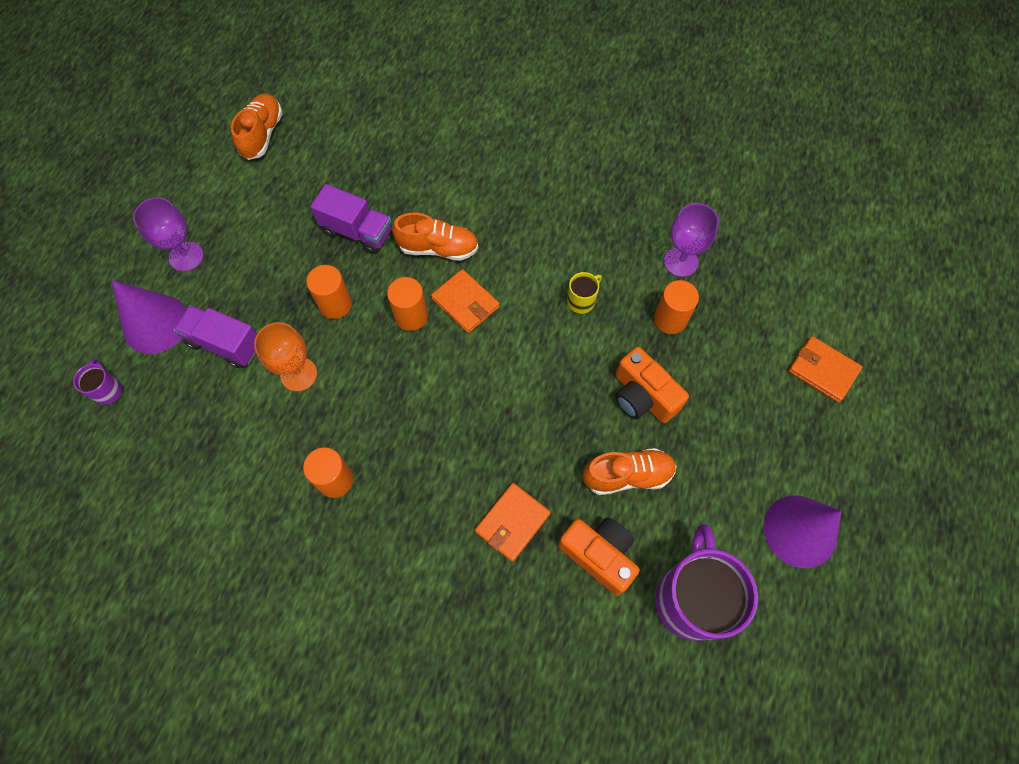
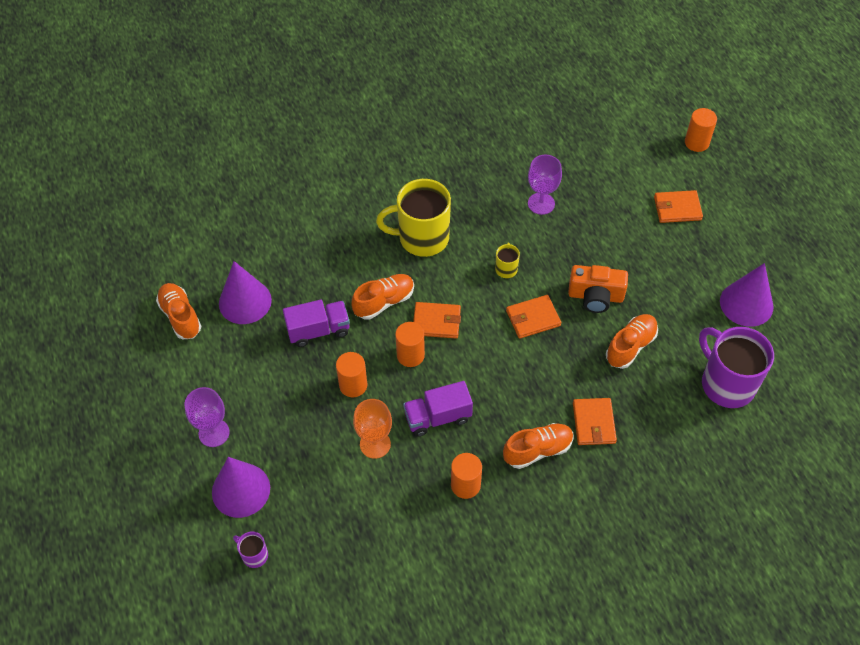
camera: 40 degrees left, 10 degrees down
(225, 344) = (304, 464): purple truck -> purple truck (437, 417)
(324, 159) = (245, 301): none -> purple cone
(432, 503) = (537, 450): none -> orange shoe
(532, 213) = (422, 238): none -> yellow mug
(558, 369) = (533, 318): none -> orange wallet
(599, 555) = (658, 401): orange camera -> none
(670, 319) = (568, 241): orange cylinder -> orange cylinder (696, 142)

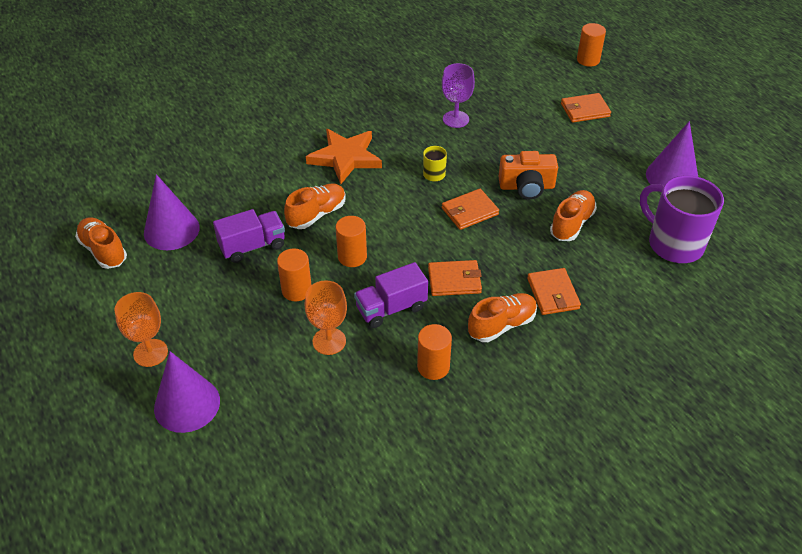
camera: 10 degrees left, 10 degrees down
(214, 433) = (150, 353): purple goblet -> orange goblet
(254, 555) = (210, 468): purple mug -> none
(422, 238) = (345, 158): yellow mug -> orange star
(436, 322) = (373, 225): orange wallet -> orange wallet (454, 280)

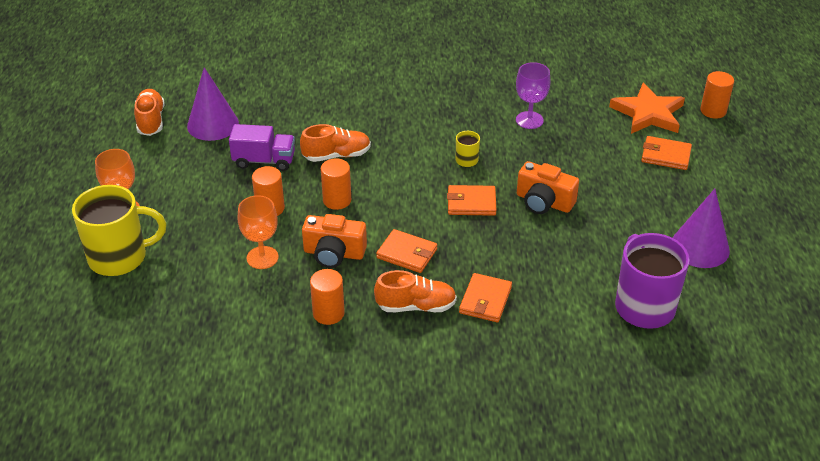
camera: 30 degrees right, 5 degrees down
(187, 404) = (120, 257): purple cone -> yellow mug
(345, 158) = (400, 118): orange star -> orange star (648, 113)
(391, 308) = (334, 253): purple truck -> orange camera
(571, 224) = (558, 249): orange shoe -> none

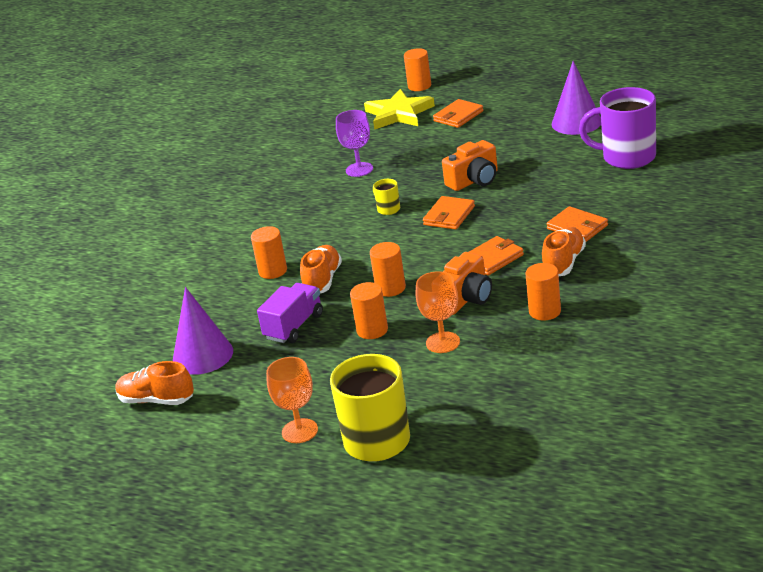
camera: 60 degrees left, 10 degrees down
(342, 122) = (273, 271): none -> orange cylinder
(648, 113) = (398, 114): orange star -> yellow star

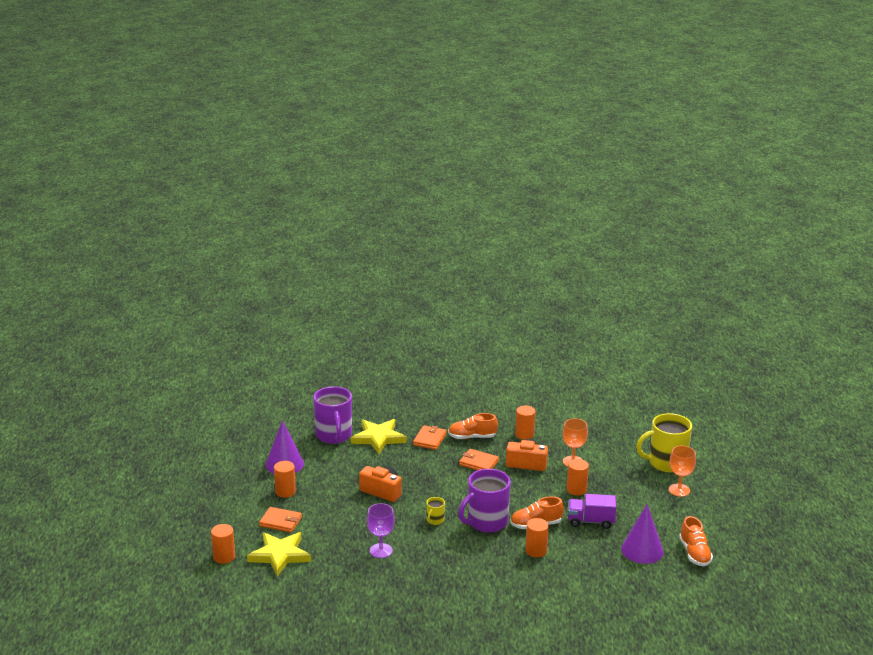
camera: 120 degrees left, 5 degrees down
(357, 244) = (486, 522): none -> purple mug
(390, 288) = (530, 494): orange cylinder -> orange cylinder (285, 492)
(449, 215) = (434, 491): orange wallet -> none
(603, 188) = (378, 438): none -> yellow star

